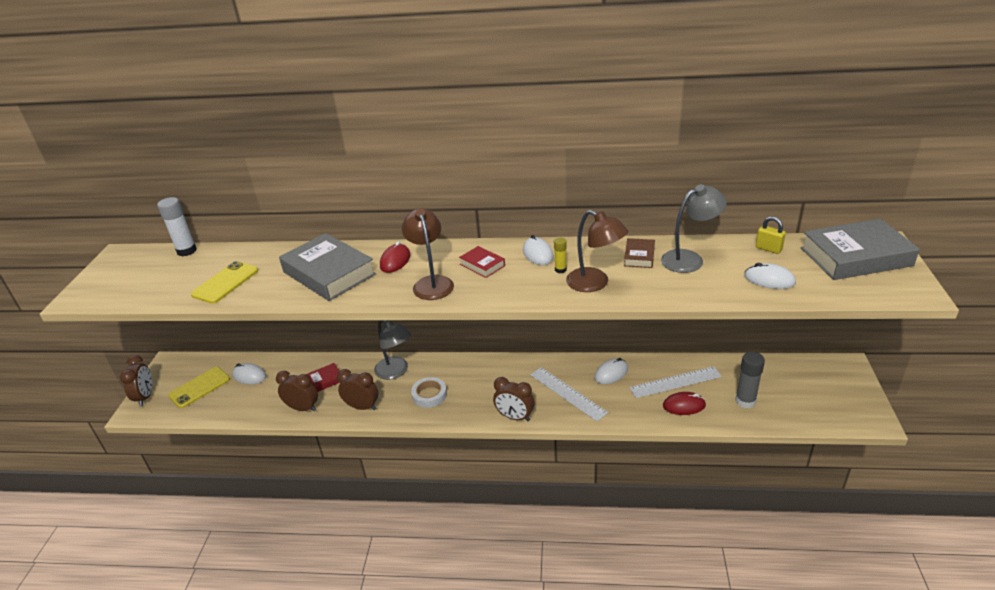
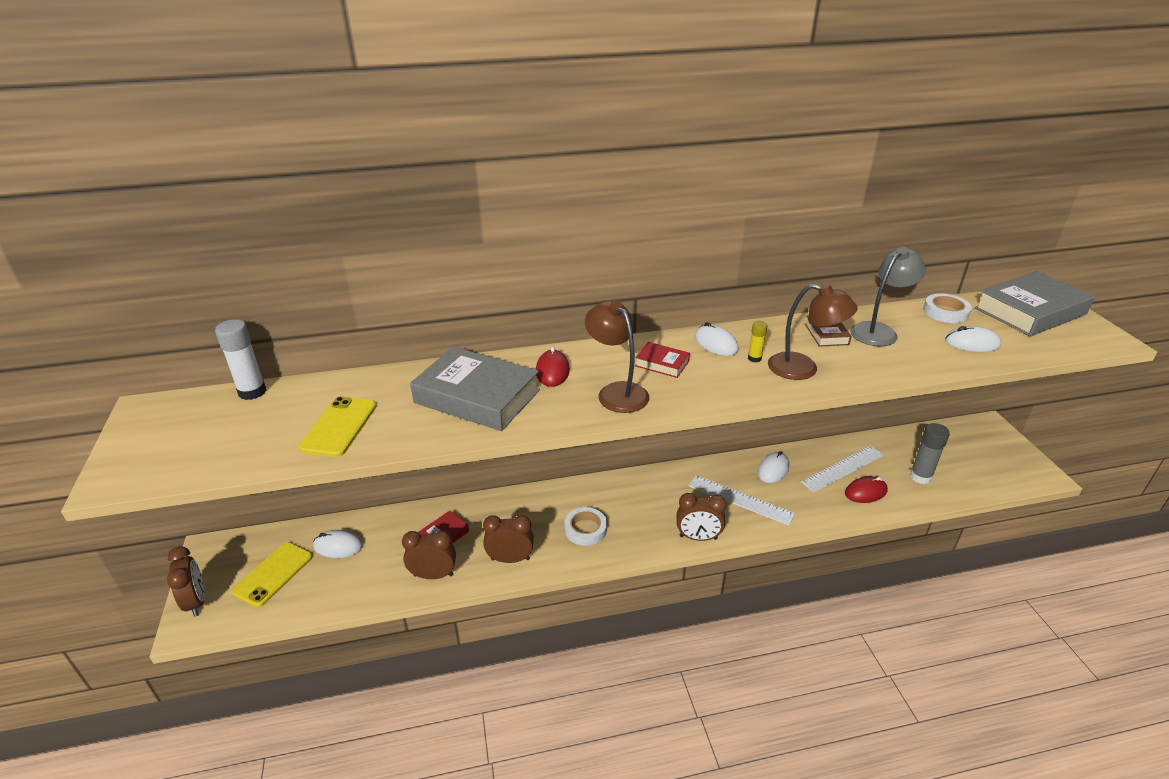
camera: 20 degrees left, 0 degrees up
(396, 372) = (530, 508): grey lamp -> none
(768, 249) = (945, 312): yellow padlock -> white tape

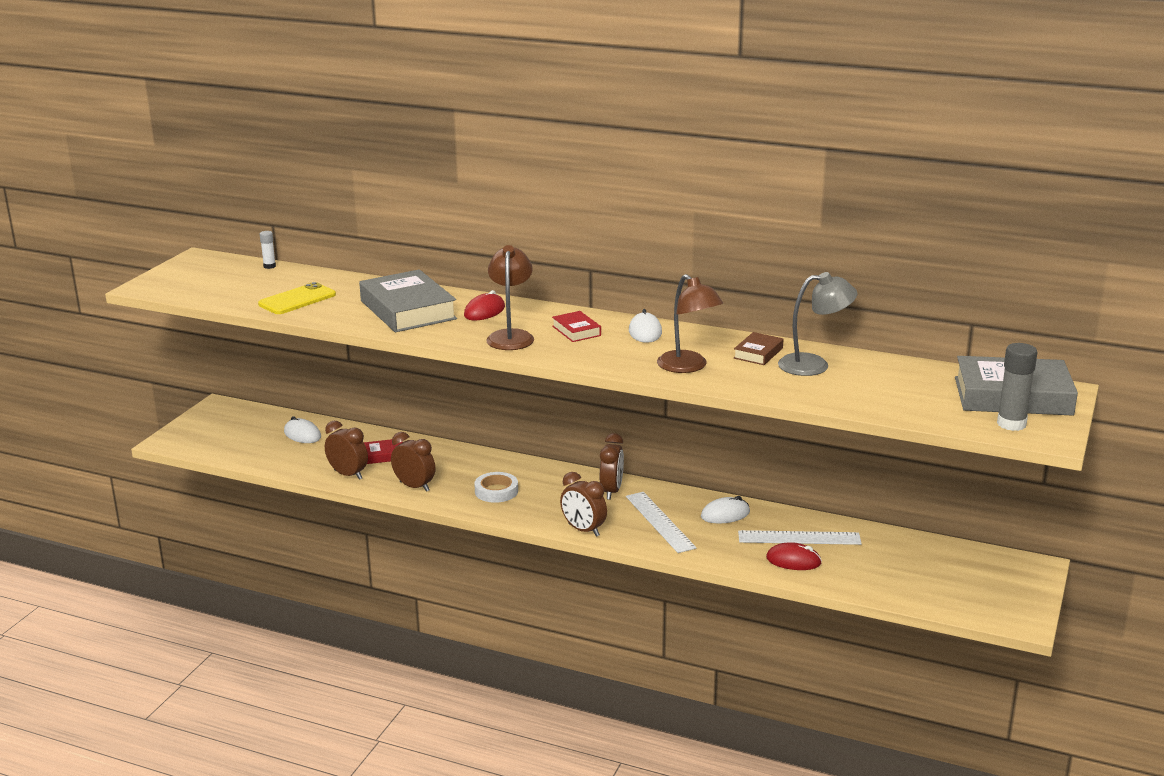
camera: 35 degrees right, 10 degrees down
(196, 601) = (183, 431): brown clock -> brown clock (611, 491)
(252, 392) = (269, 266): white glue stick -> white glue stick, size x0.55
(273, 574) = (244, 434): yellow phone -> none
(754, 358) = (659, 349): yellow glue stick -> none
(920, 477) = (873, 572): grey glue stick -> grey glue stick (1011, 424)
(945, 312) = (916, 372): white tape -> none
(972, 343) = (888, 397): white mouse -> none

